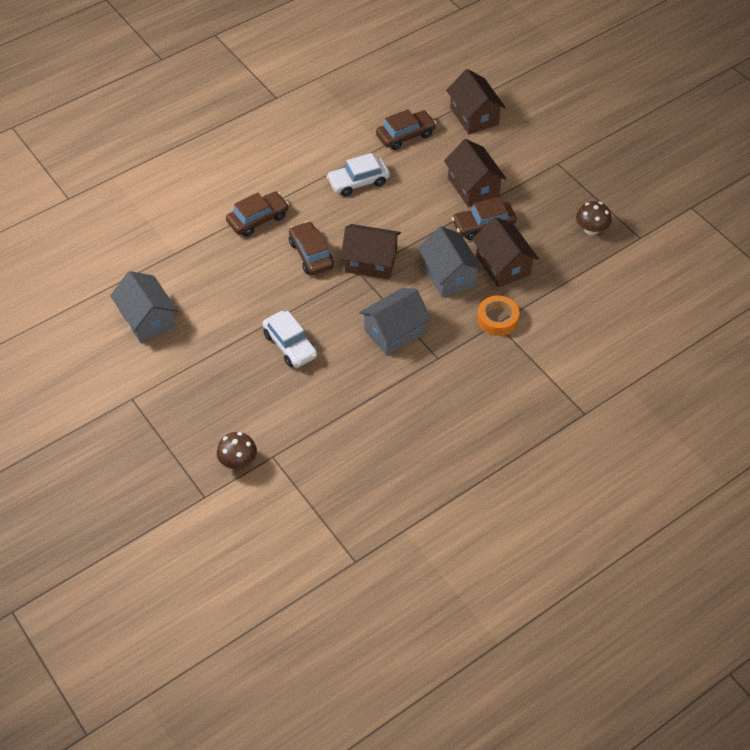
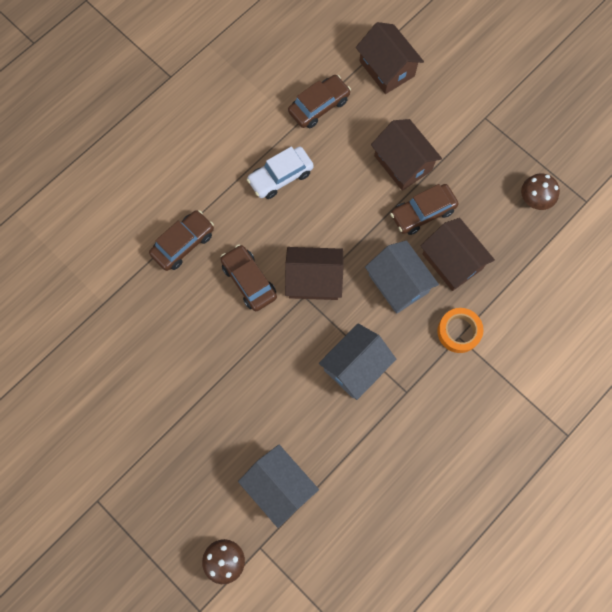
camera: 10 degrees left, 20 degrees up
(147, 319) = (92, 395): grey house -> grey house (279, 486)
(290, 345) = (250, 403): white car -> none

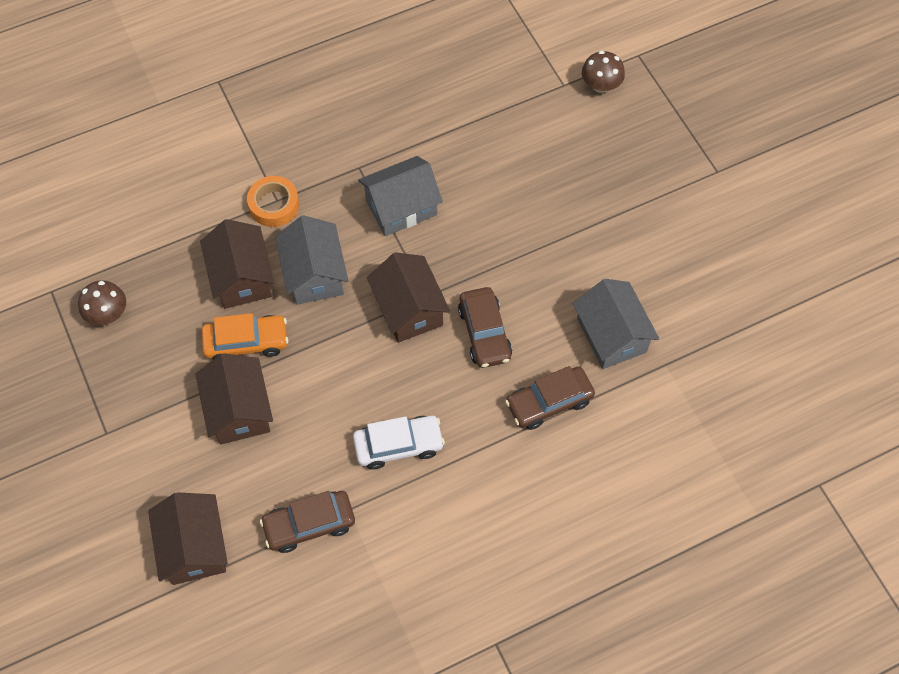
camera: 160 degrees left, 10 degrees down
(279, 486) = (526, 127): grey house -> grey house (611, 335)
(313, 280) = (409, 309): brown house -> brown house turned 45 degrees clockwise
(422, 213) = (246, 342): brown car -> orange car

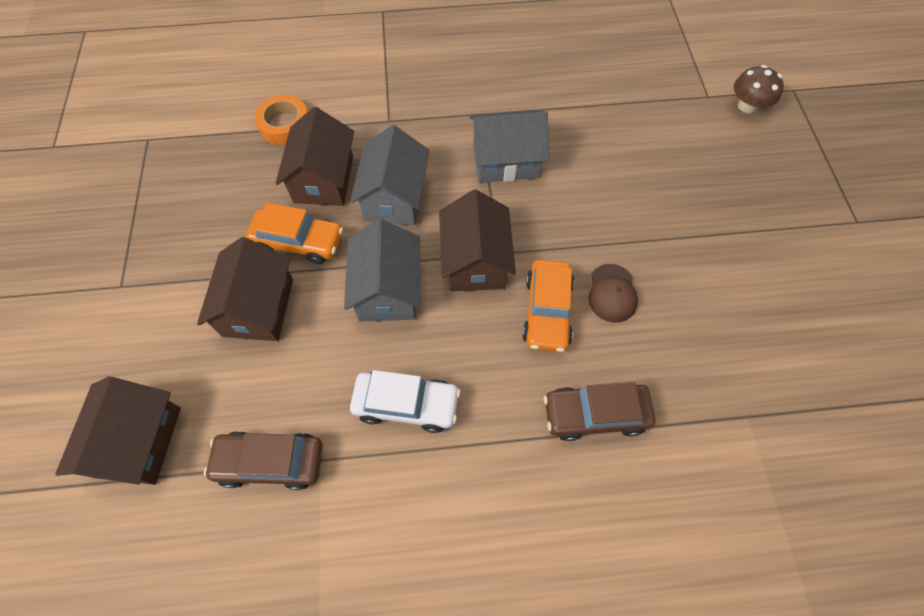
camera: 20 degrees right, 0 degrees up
(107, 314) = (185, 174): brown mushroom -> none
(274, 205) = (384, 124): orange tape -> orange tape (285, 125)
(484, 333) = (547, 311): brown car -> orange car
(533, 300) = (612, 293): none -> brown cap
(611, 335) = (691, 361): grey house -> grey house (388, 289)

